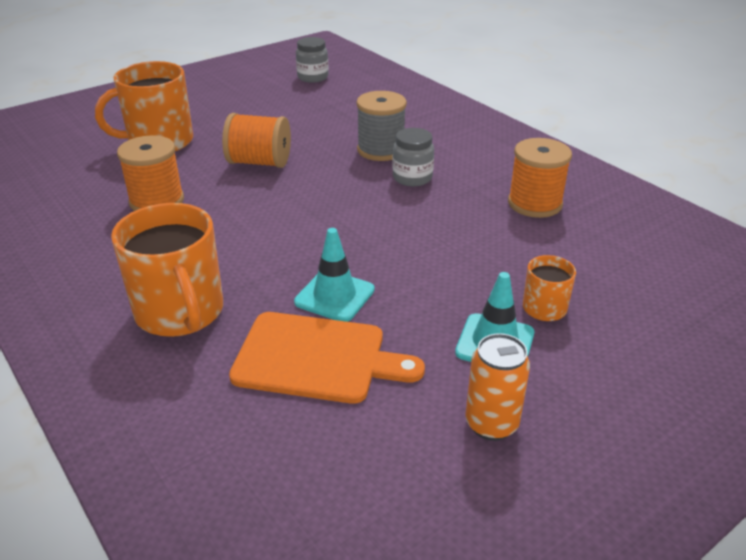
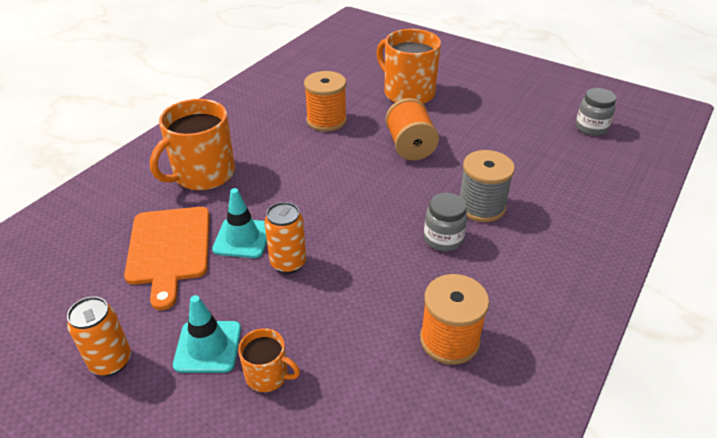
camera: 70 degrees right, 5 degrees up
(395, 270) = (288, 263): none -> orange can

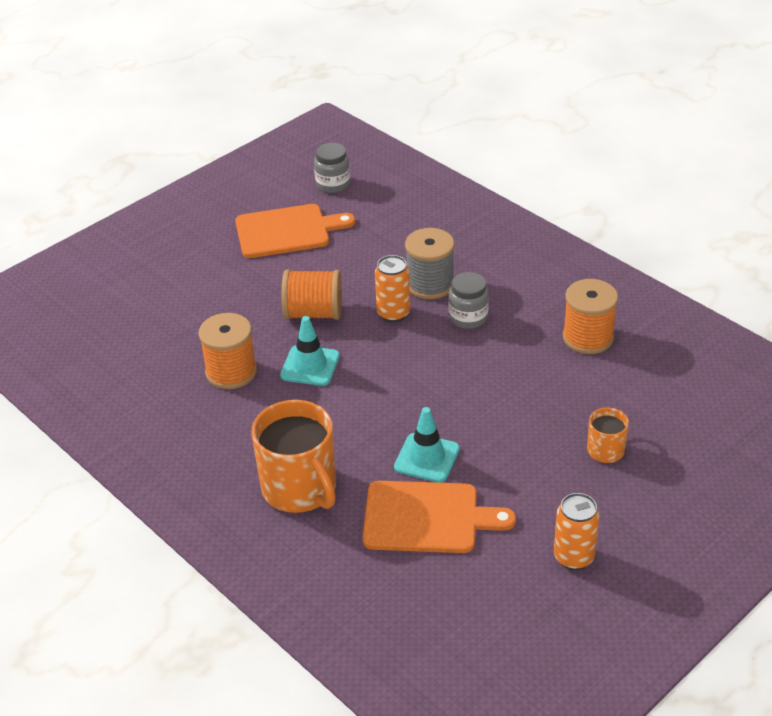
camera: 75 degrees left, 0 degrees up
(208, 346) = (568, 488): turquoise traffic cone -> turquoise traffic cone (310, 366)
(288, 263) = (473, 426): orange can -> orange can (393, 313)
(408, 93) = (202, 296): orange mug -> none
(509, 116) = (287, 231): none -> orange cutting board

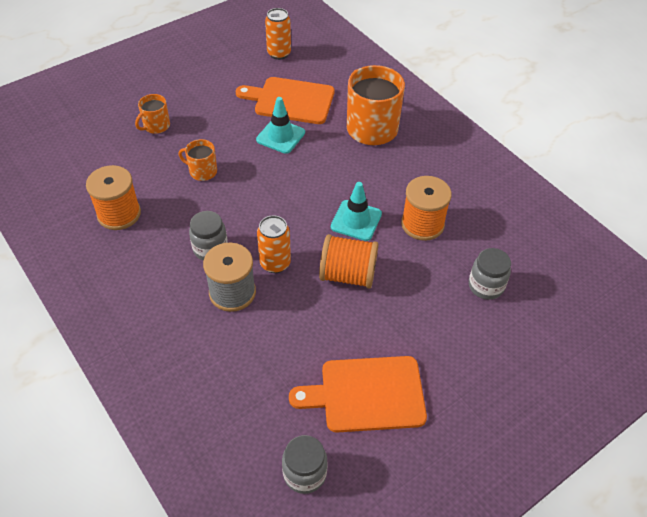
camera: 175 degrees left, 10 degrees up
(166, 321) = (486, 286): none -> grey jar
(513, 397) = (202, 171): none -> orange mug
(573, 557) = (210, 70): orange can -> orange can (279, 53)

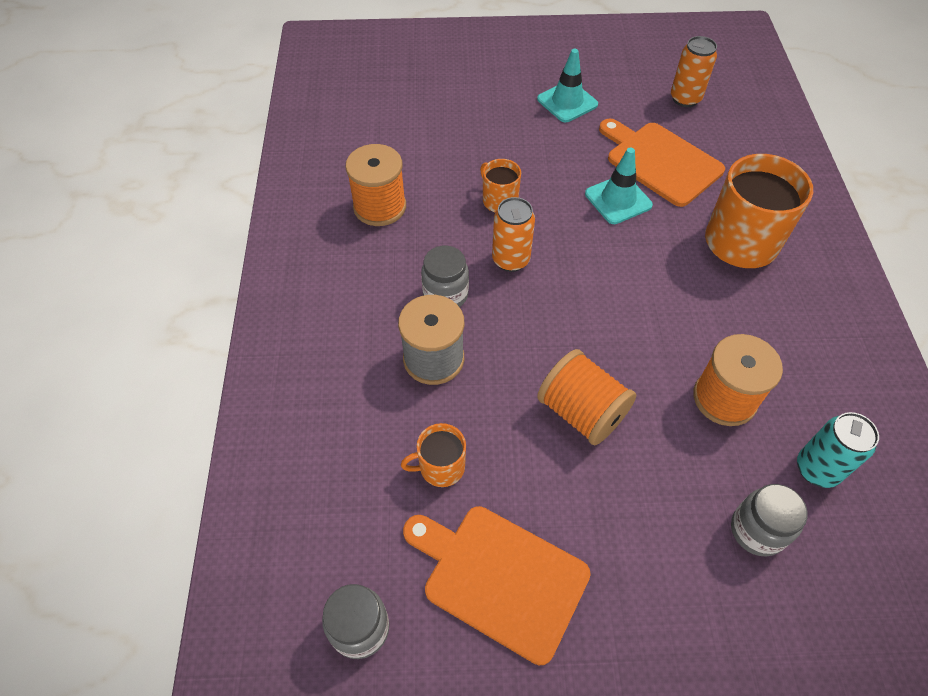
camera: 35 degrees right, 5 degrees up
(156, 126) = (485, 126): orange mug -> orange mug (440, 467)
(275, 263) = (505, 350): orange can -> orange can (510, 260)
(356, 220) = (639, 348): turquoise traffic cone -> turquoise traffic cone (567, 102)
(494, 237) = (817, 469): none -> turquoise can

